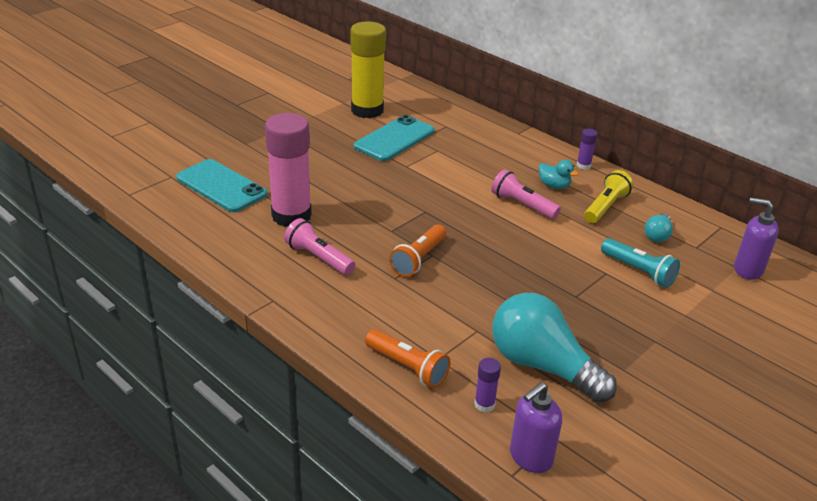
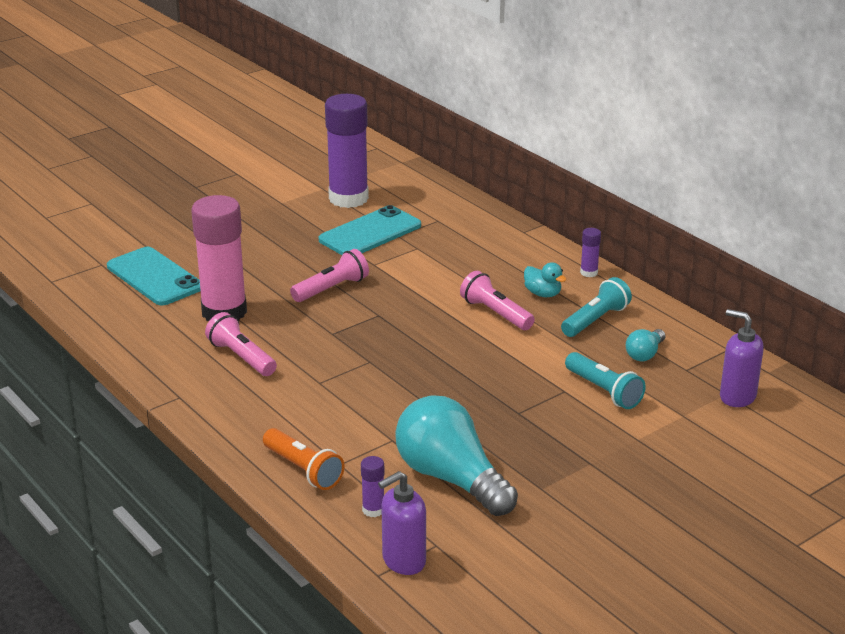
camera: 10 degrees right, 5 degrees down
(367, 110) = (348, 198): yellow glue stick -> purple glue stick
(378, 189) = (331, 289): none -> pink flashlight
(418, 259) = (353, 364): orange flashlight -> none
(605, 207) = (595, 320): yellow flashlight -> turquoise flashlight

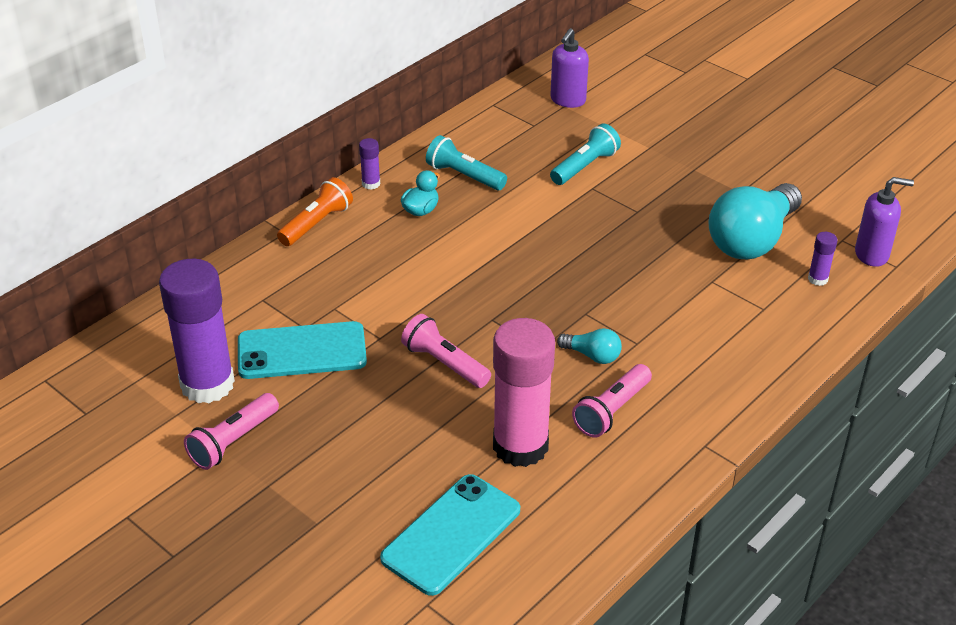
camera: 100 degrees left, 10 degrees up
(303, 470) = (784, 330): orange flashlight -> orange flashlight (316, 224)
(370, 233) = (302, 351): turquoise phone -> turquoise phone turned 45 degrees counterclockwise
(403, 561) = (872, 254): purple soap dispenser -> purple soap dispenser turned 45 degrees counterclockwise
(495, 313) = (468, 238): pink flashlight -> pink flashlight (233, 441)
(645, 354) = (516, 146): turquoise light bulb -> turquoise light bulb (592, 355)

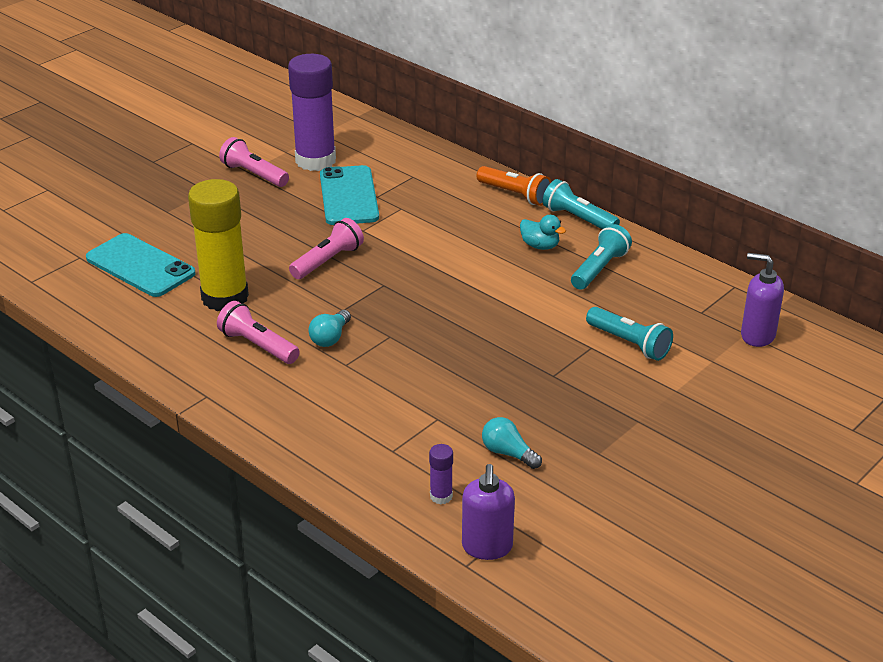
camera: 90 degrees right, 5 degrees down
(371, 184) = (578, 219): purple glue stick -> turquoise flashlight
(520, 446) = (225, 297): pink glue stick -> yellow glue stick
(752, 240) = (508, 453): turquoise light bulb -> turquoise light bulb, size x0.45

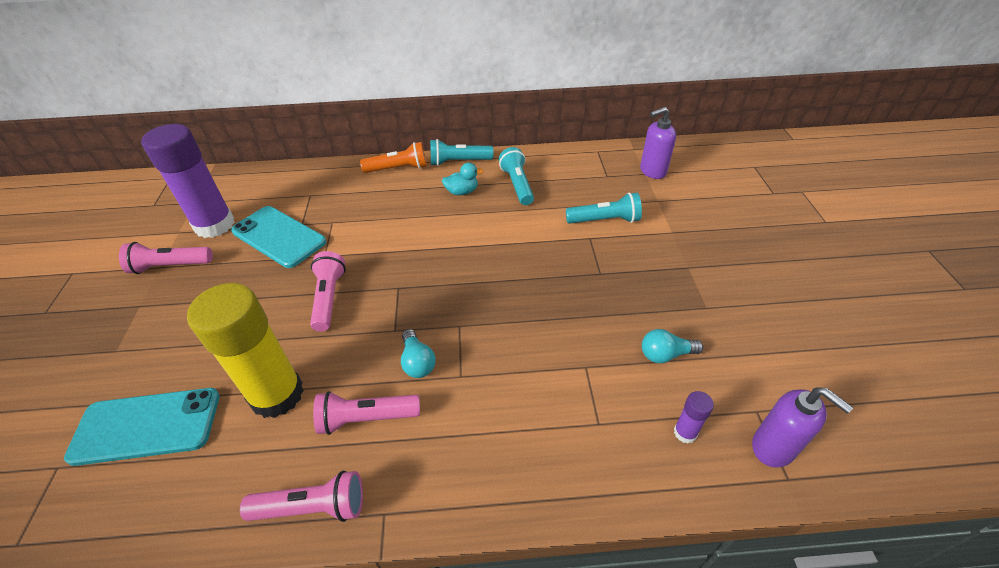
camera: 45 degrees left, 10 degrees up
(175, 366) = (312, 507): none -> pink flashlight

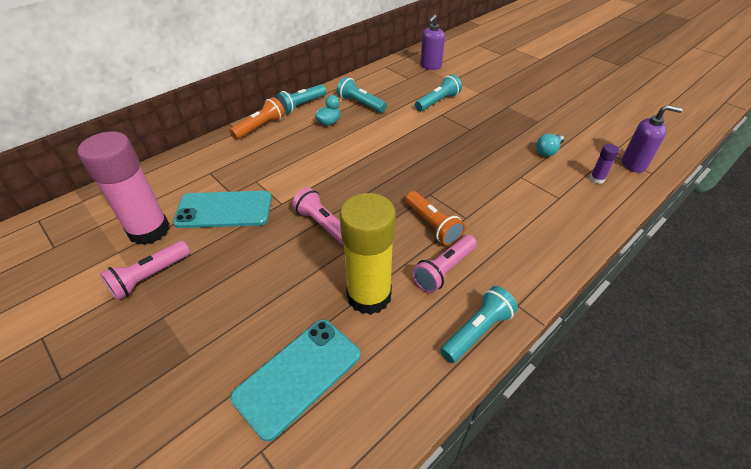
camera: 40 degrees left, 0 degrees up
(214, 225) = (149, 230): purple glue stick -> pink glue stick
(312, 507) = (477, 331): pink flashlight -> turquoise flashlight
(417, 362) = (432, 225): turquoise light bulb -> orange flashlight

